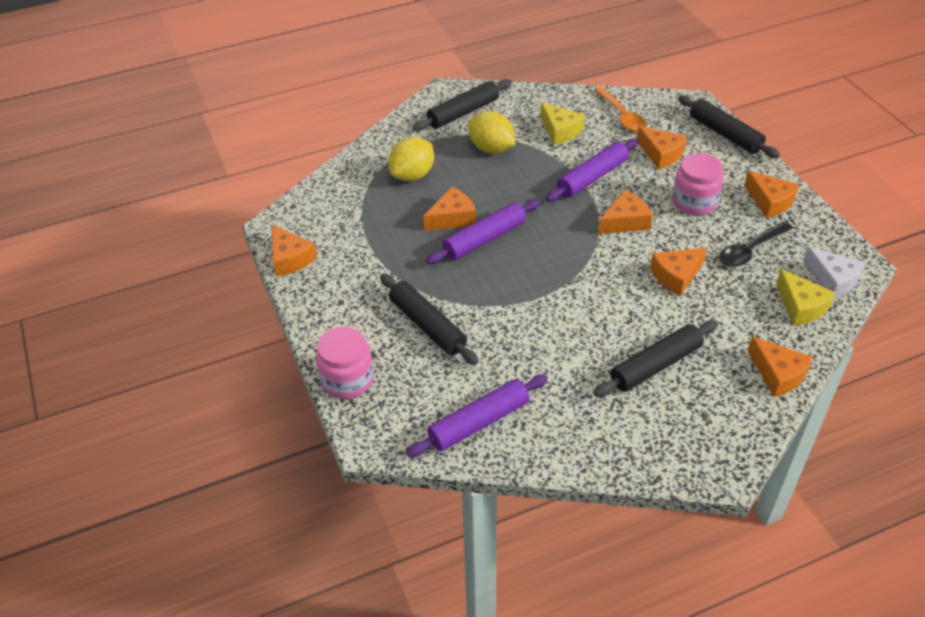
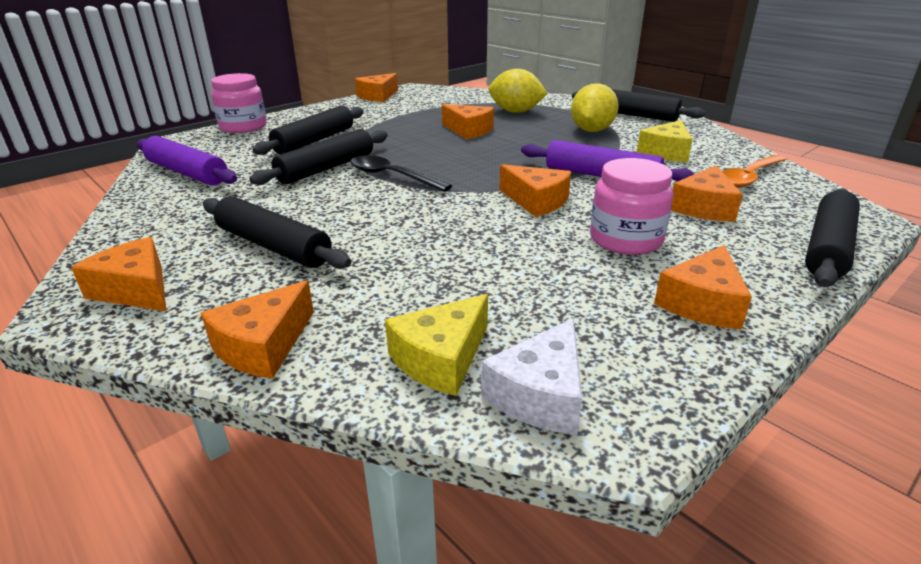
camera: 70 degrees right, 15 degrees down
(484, 239) = (447, 144): purple rolling pin -> none
(510, 324) = (326, 168): none -> black rolling pin
(676, 276) = (453, 242): orange cheese -> orange cheese (136, 290)
(750, 250) = (554, 295): black spoon -> black spoon (392, 176)

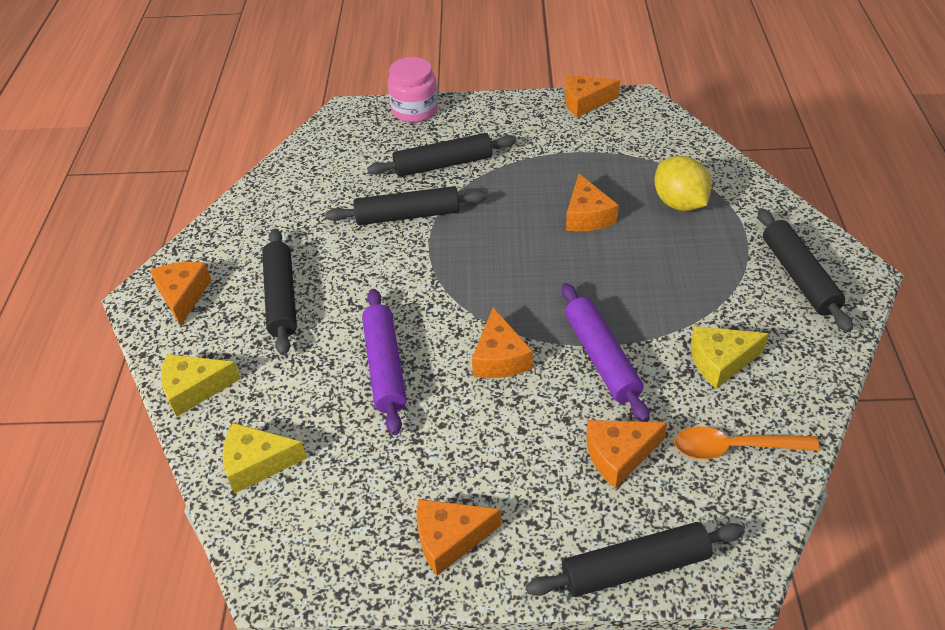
camera: 45 degrees right, 15 degrees up
(187, 172) = (315, 168): purple rolling pin -> purple rolling pin (385, 366)
(263, 346) = (194, 389): orange cheese -> yellow cheese
(392, 176) = (439, 256): black spoon -> none
(540, 394) = (269, 525): white cheese -> none
(591, 130) = (705, 281): yellow lemon -> none
(625, 239) = (498, 446): pink jar -> none

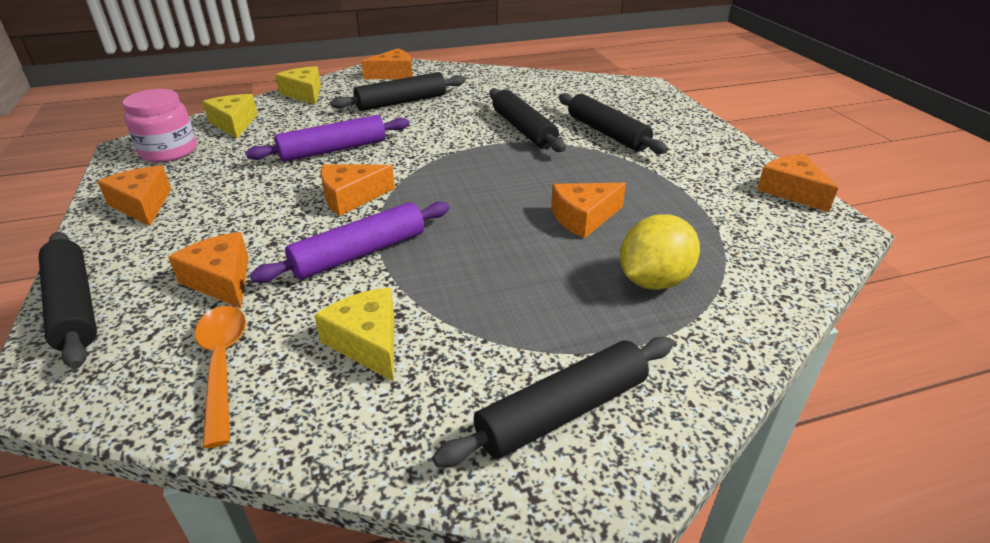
camera: 70 degrees right, 10 degrees down
(415, 110) = (676, 109): pink jar -> pink jar (169, 151)

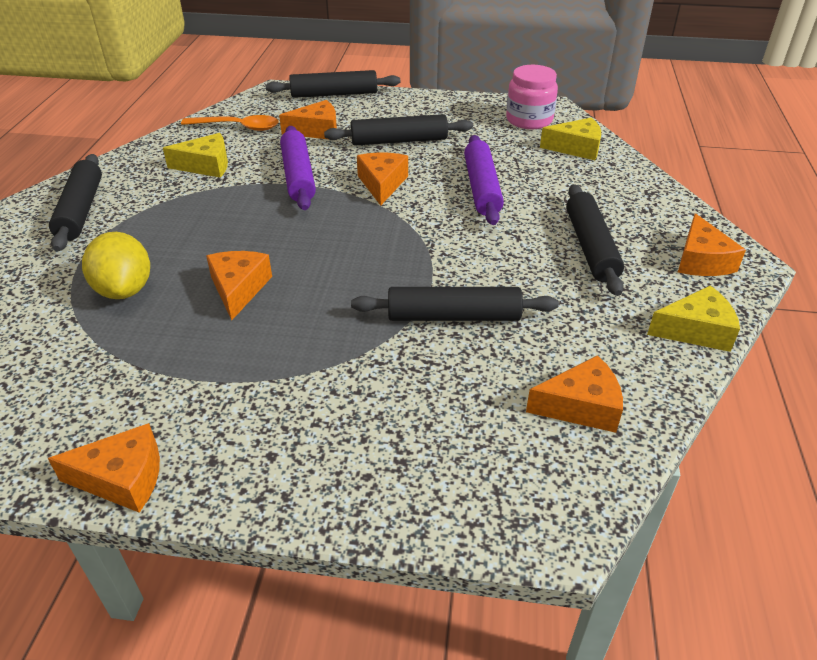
camera: 115 degrees right, 5 degrees up
(142, 205) = (440, 110): orange cheese -> orange cheese (581, 406)
(304, 93) = (647, 190): yellow cheese -> yellow cheese (695, 330)
(607, 133) = (396, 385): black rolling pin -> black rolling pin (399, 141)

